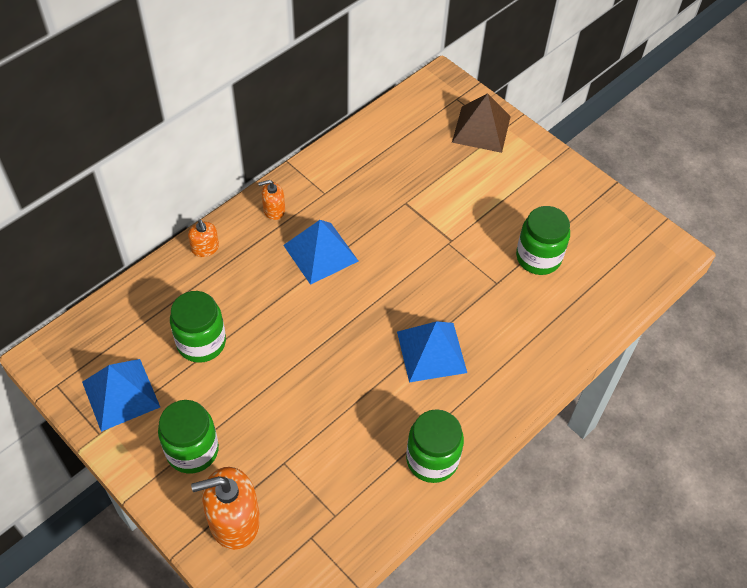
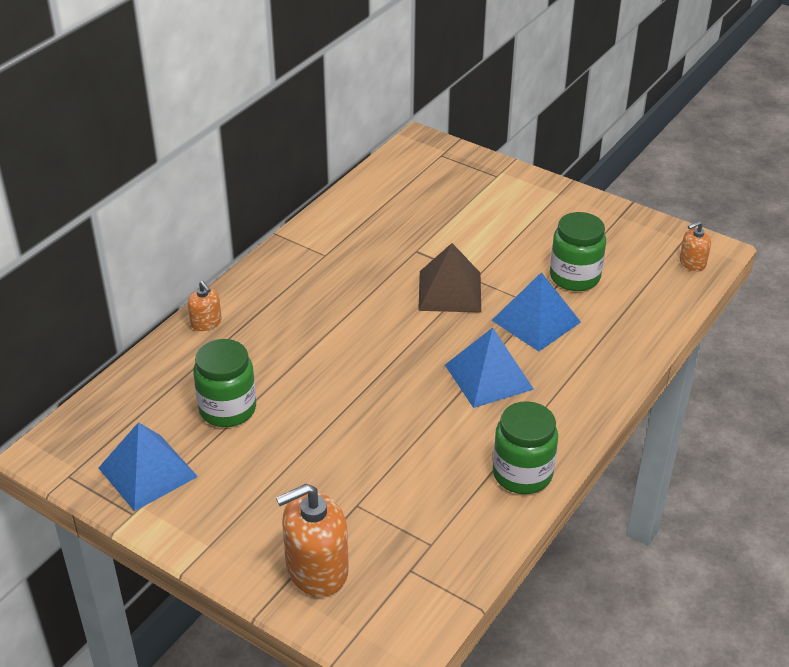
camera: 10 degrees left, 15 degrees down
(192, 450) = (247, 511): green jar -> none
(274, 210) = (273, 277): orange soap dispenser -> orange soap dispenser (692, 263)
(320, 253) = (337, 307): blue pyramid -> blue pyramid (536, 321)
(481, 129) = (476, 177): brown pyramid -> brown pyramid (449, 291)

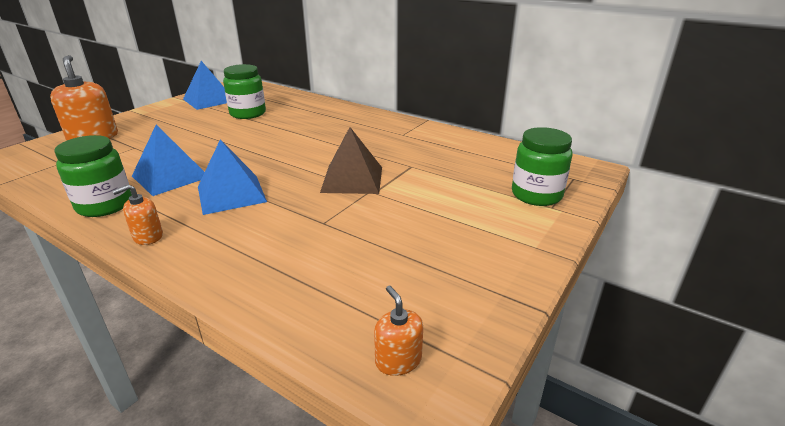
camera: 90 degrees right, 10 degrees down
(206, 322) = (330, 106): orange soap dispenser -> orange soap dispenser (148, 236)
(536, 321) = (299, 220): blue pyramid -> blue pyramid (170, 176)
(574, 277) = (369, 248): green jar -> green jar (536, 195)

